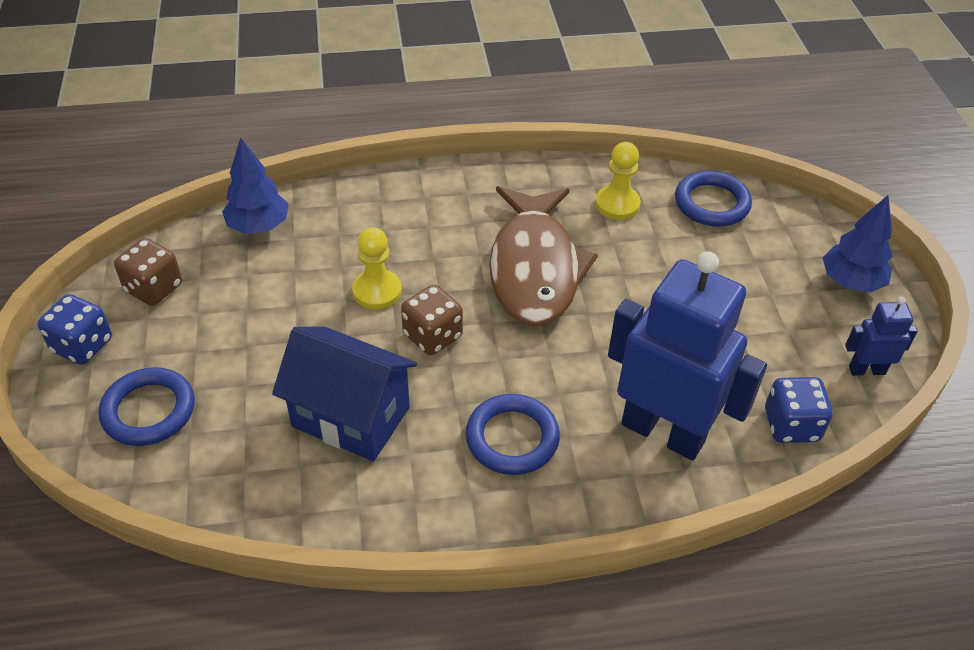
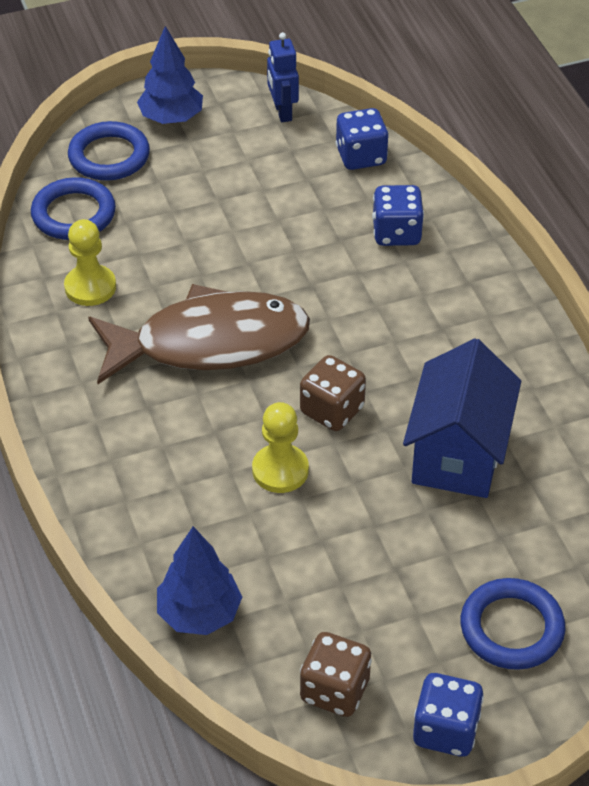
camera: 100 degrees left, 0 degrees up
(512, 438) = (440, 331): blue ring -> blue ring (109, 156)
(663, 432) = (396, 233): blue robot -> blue dice

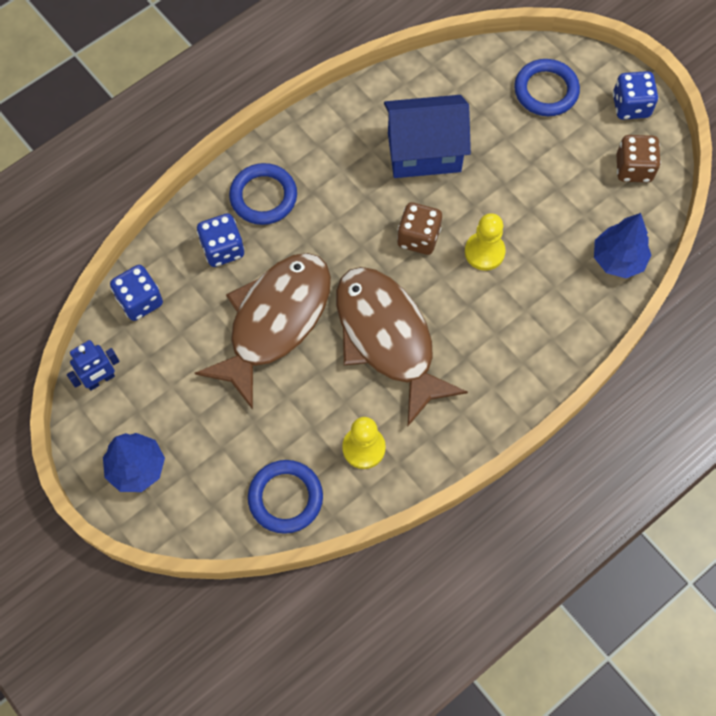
camera: 110 degrees left, 20 degrees up
(109, 156) = (204, 500): blue ring -> blue ring (263, 196)
(282, 254) = (274, 321): none -> brown fish

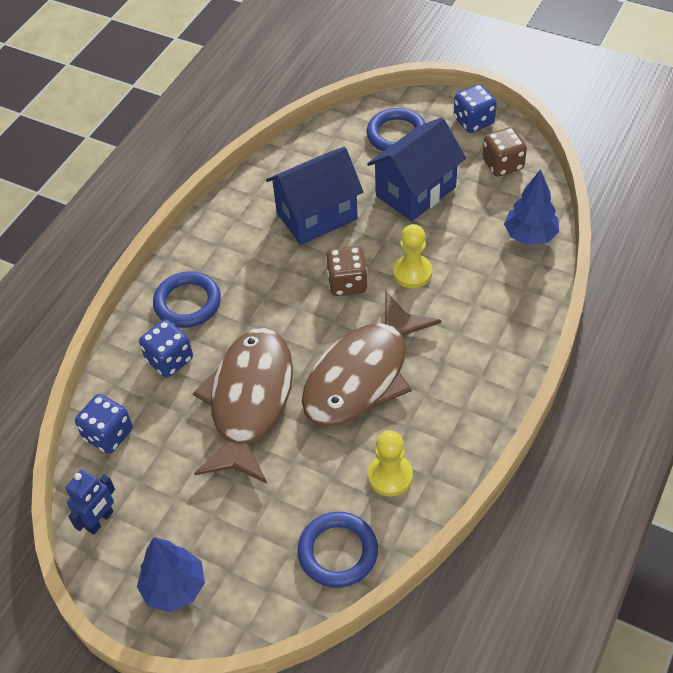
camera: 20 degrees left, 15 degrees down
(387, 338) = (362, 375): brown fish -> brown fish turned 90 degrees counterclockwise
(532, 164) = (415, 191): none -> blue house

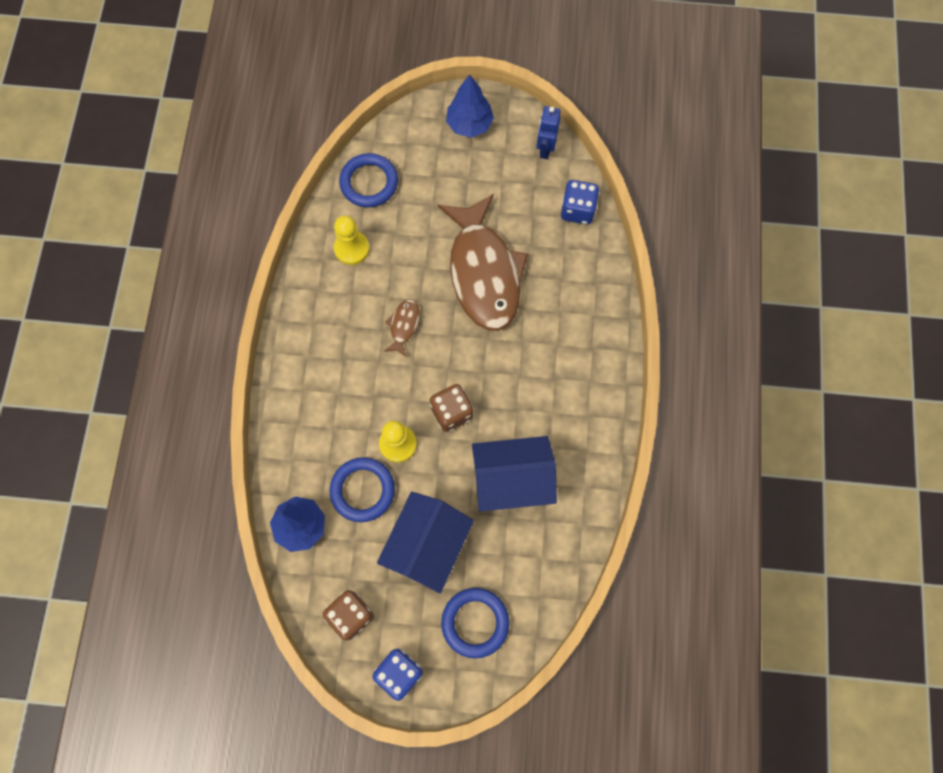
camera: 155 degrees right, 20 degrees up
(169, 360) = (566, 286): blue dice -> none
(187, 303) = (581, 344): blue ring -> blue ring (362, 490)
(317, 216) = (511, 481): blue house -> blue house turned 45 degrees clockwise
(362, 375) = (403, 326): brown fish -> brown fish, size x0.40

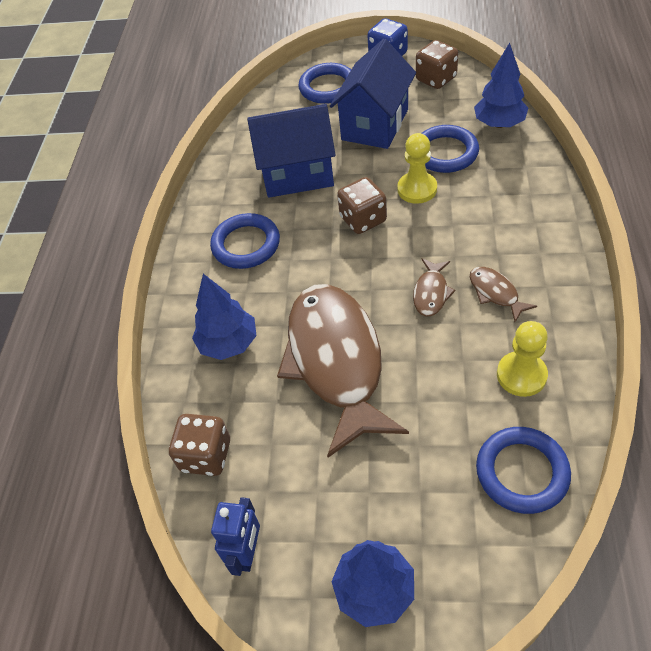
camera: 175 degrees left, 20 degrees down
(353, 320) = (495, 293): none -> brown fish
(559, 396) = (246, 244): none -> blue ring
(568, 296) = (229, 343): none -> blue tree
(577, 210) = (206, 455): blue dice -> brown dice

